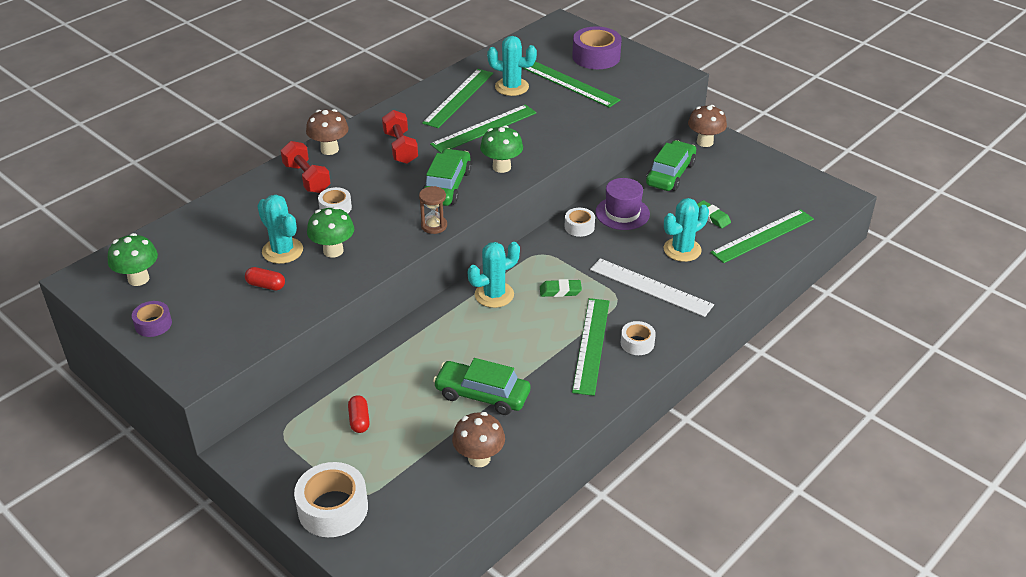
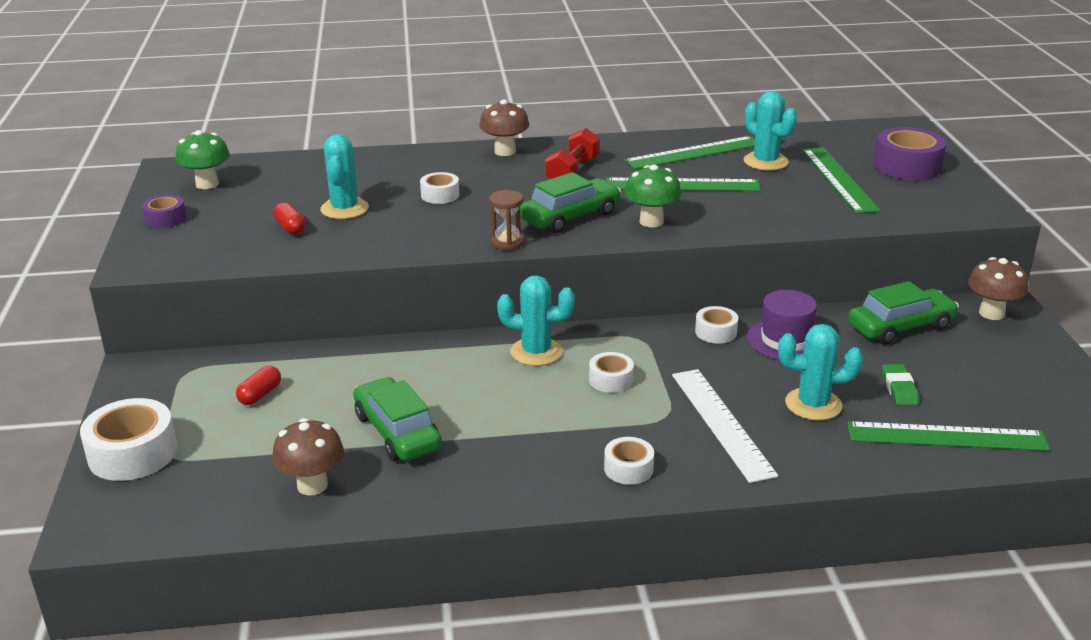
camera: 40 degrees right, 10 degrees down
(307, 178) = (451, 165): red dumbbell -> none
(333, 251) = (386, 226): green mushroom -> none
(560, 291) = (611, 380): green eraser -> white tape
(591, 345) = (573, 445): green ruler -> none

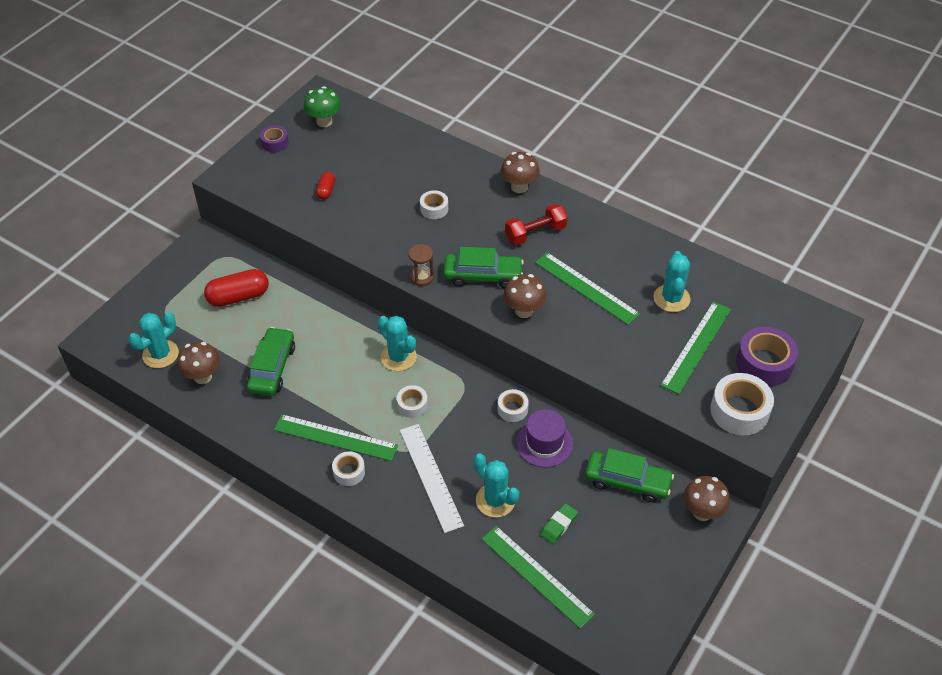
camera: 40 degrees right, 20 degrees up
(133, 453) = (151, 300): white tape -> white tape (739, 411)
(260, 395) = (238, 297): red capsule -> red capsule, size x1.86
(344, 209) = (370, 190): turquoise cactus -> turquoise cactus (160, 354)
(651, 221) = (524, 311): green mushroom -> brown mushroom
(693, 153) = (635, 260): green ruler -> green ruler (335, 437)
(721, 423) = (430, 477): white ruler -> white ruler turned 45 degrees counterclockwise

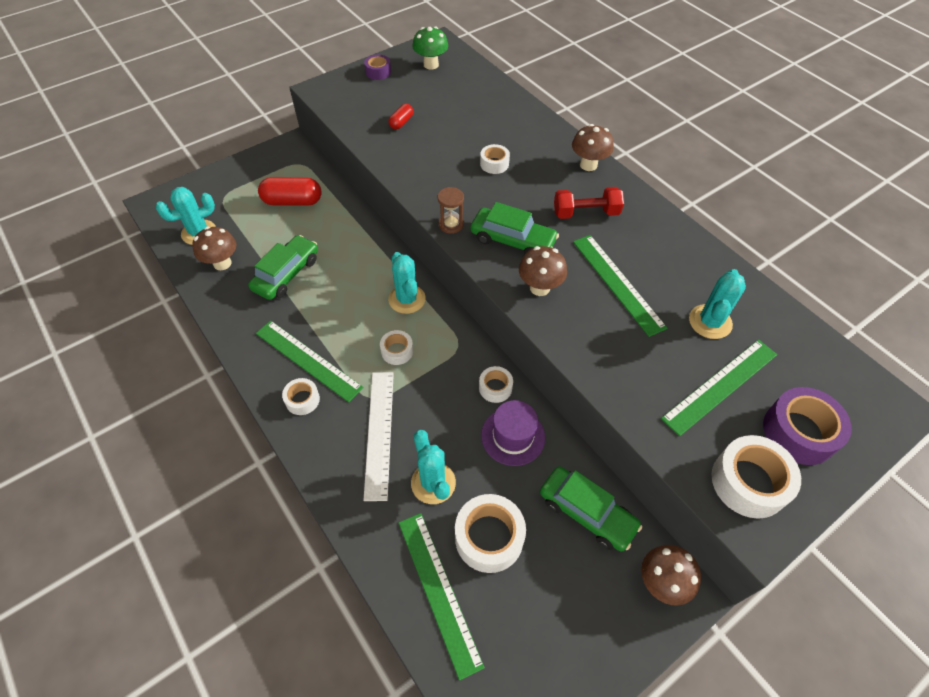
camera: 20 degrees right, 5 degrees up
(558, 525) = (489, 537): green eraser -> white tape

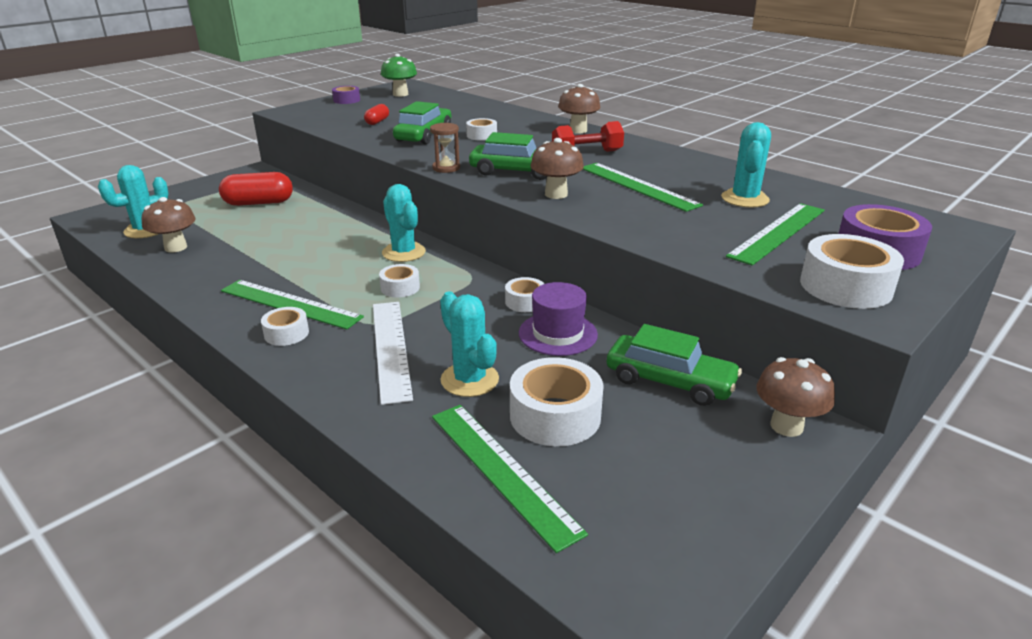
camera: 10 degrees left, 25 degrees down
(286, 274) = (256, 248): green car -> green car (424, 135)

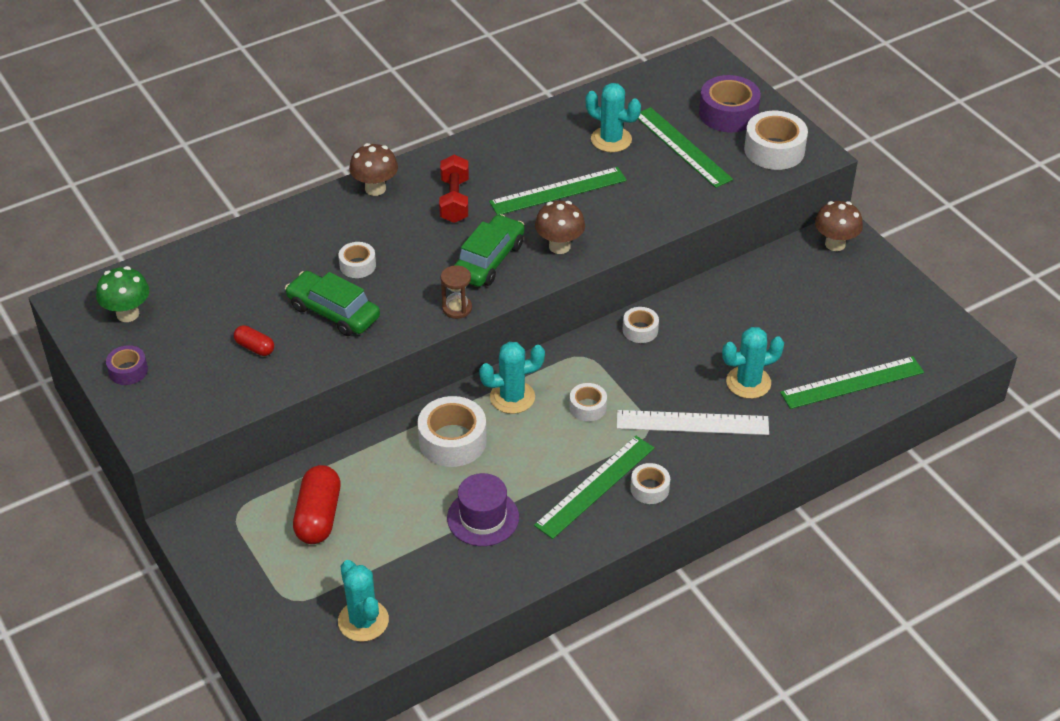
camera: 75 degrees left, 15 degrees up
(176, 247) = (428, 586): brown mushroom -> none
(555, 415) = (801, 346): white tape -> white tape (452, 441)
(558, 334) = (697, 321): purple hat -> purple hat (483, 517)
(669, 381) = (775, 280): green car -> none

